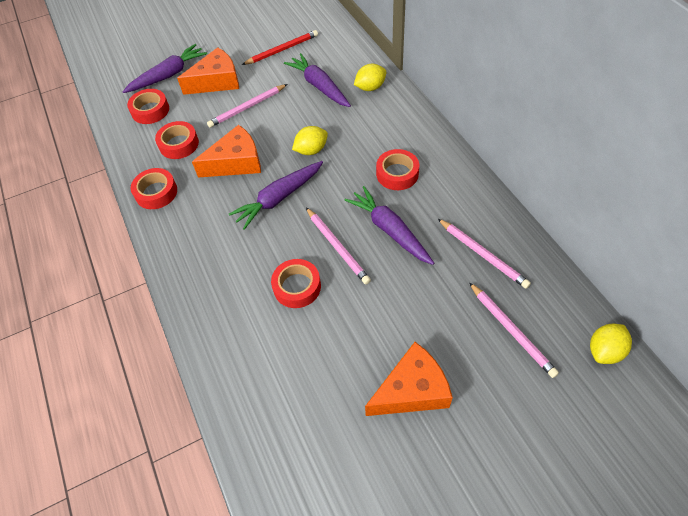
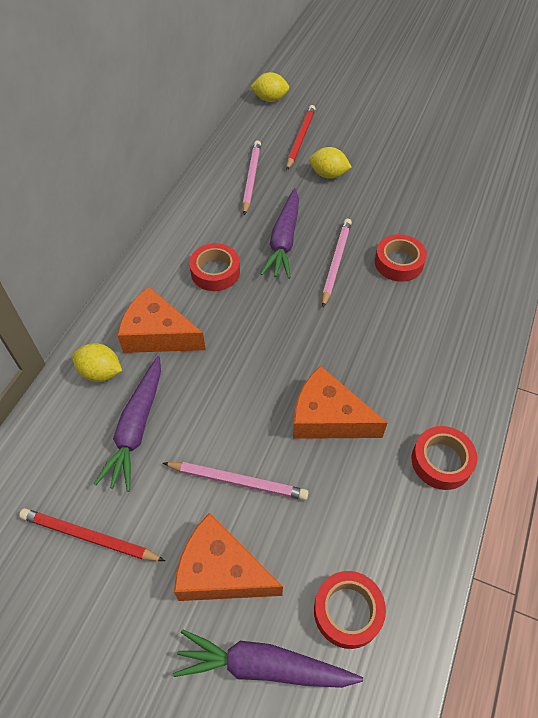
camera: 135 degrees left, 0 degrees up
(179, 144) = (362, 507): red tape -> none
(278, 198) = (332, 341): purple carrot -> none
(311, 150) = (247, 359): yellow lemon -> yellow lemon (328, 175)
(412, 390) = (395, 160): orange cheese -> orange cheese (158, 334)
(511, 330) = (300, 139): pink pencil -> red pencil

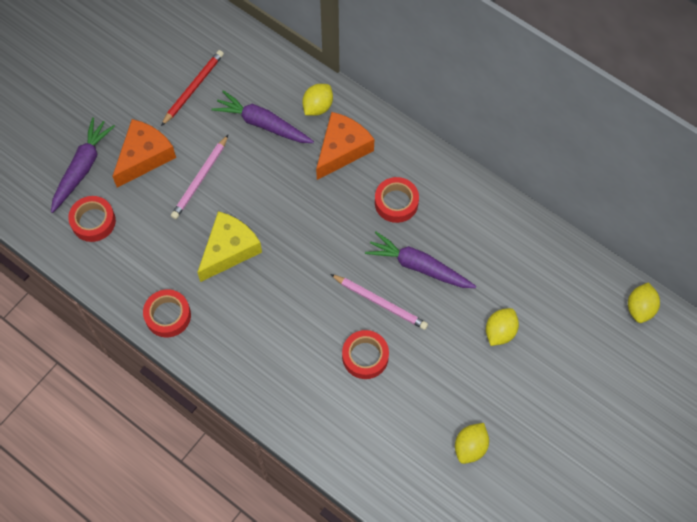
camera: 105 degrees right, 10 degrees up
(251, 178) = (510, 259): pink pencil -> none
(300, 139) = (563, 321): red pencil -> none
(328, 417) = (229, 250): orange cheese -> yellow cheese
(444, 177) = (470, 447): none -> yellow lemon

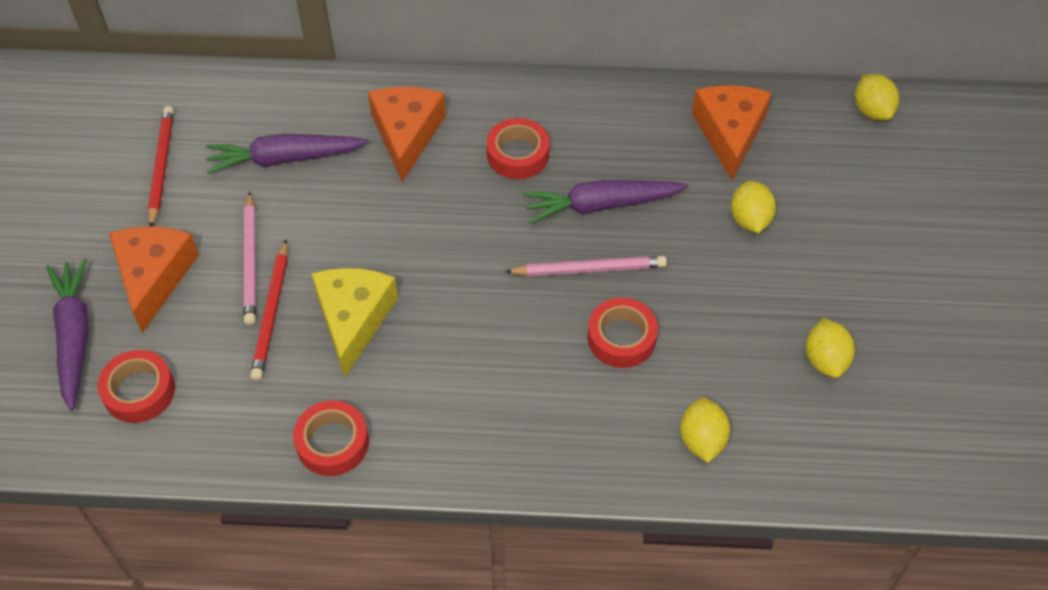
camera: 35 degrees left, 10 degrees down
(189, 218) = (271, 312): none -> red pencil
(317, 107) = (339, 106): yellow lemon -> yellow lemon (702, 440)
(535, 268) = (730, 133): none -> orange cheese

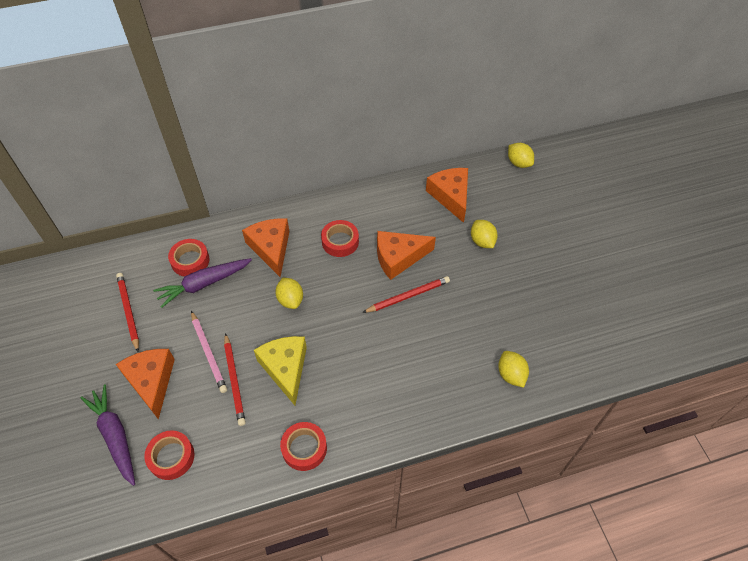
camera: 20 degrees left, 0 degrees up
(589, 269) = (408, 296): pink pencil -> red pencil
(600, 205) = (398, 257): purple carrot -> orange cheese
(621, 338) = (442, 330): red tape -> red tape (190, 261)
(825, 360) = (555, 307): yellow lemon -> yellow lemon (290, 300)

